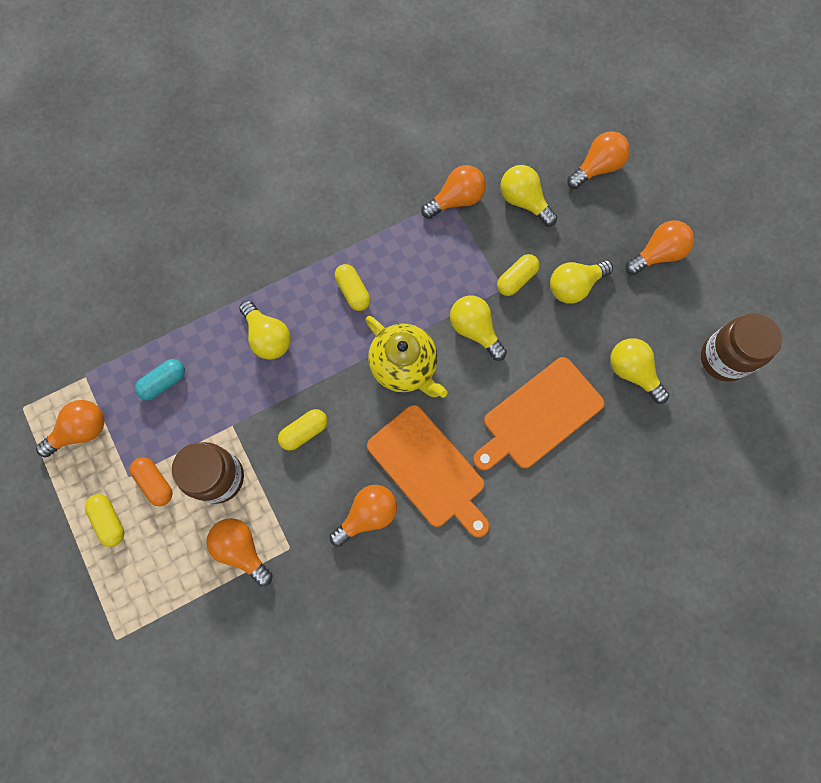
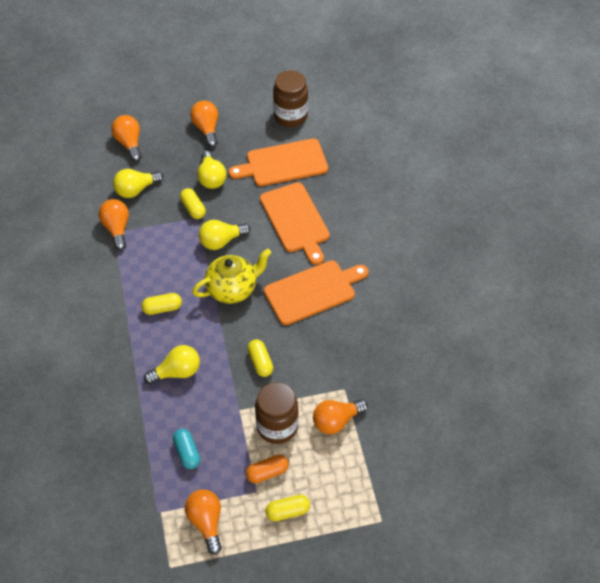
camera: 75 degrees left, 20 degrees down
(367, 515) = (334, 335): orange light bulb -> none
(632, 372) = (283, 163): yellow light bulb -> orange cutting board

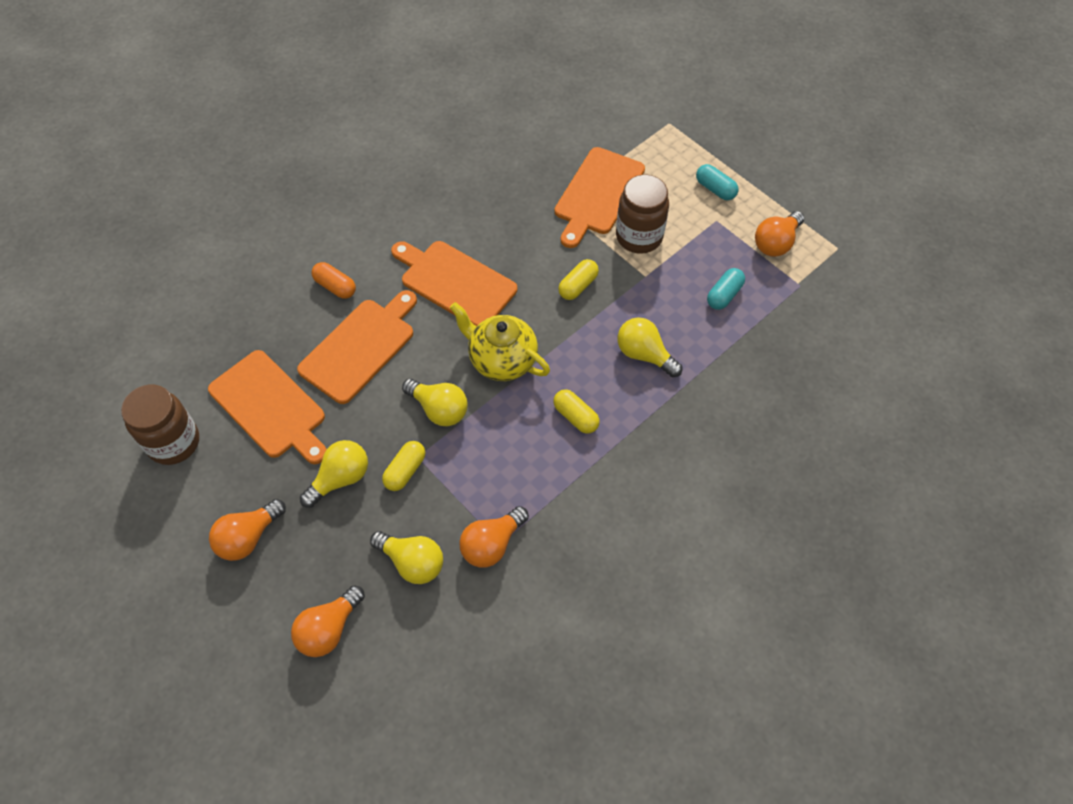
camera: 120 degrees left, 5 degrees up
(267, 472) = (691, 221): orange capsule -> orange capsule (335, 286)
(287, 511) = (715, 189): yellow capsule -> turquoise capsule
(336, 421) = (597, 194): orange light bulb -> orange cutting board

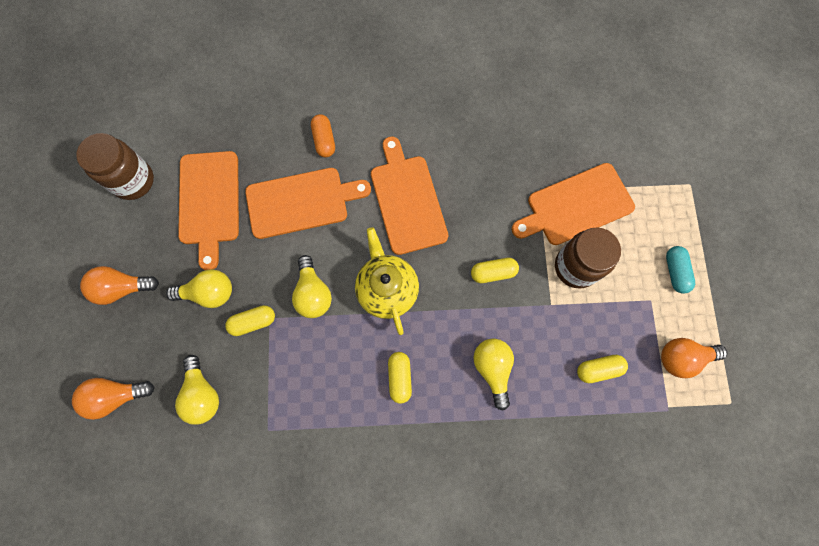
camera: 40 degrees right, 15 degrees up
(492, 544) = (262, 426): orange light bulb -> none
(724, 295) = (598, 369): turquoise capsule -> yellow capsule

